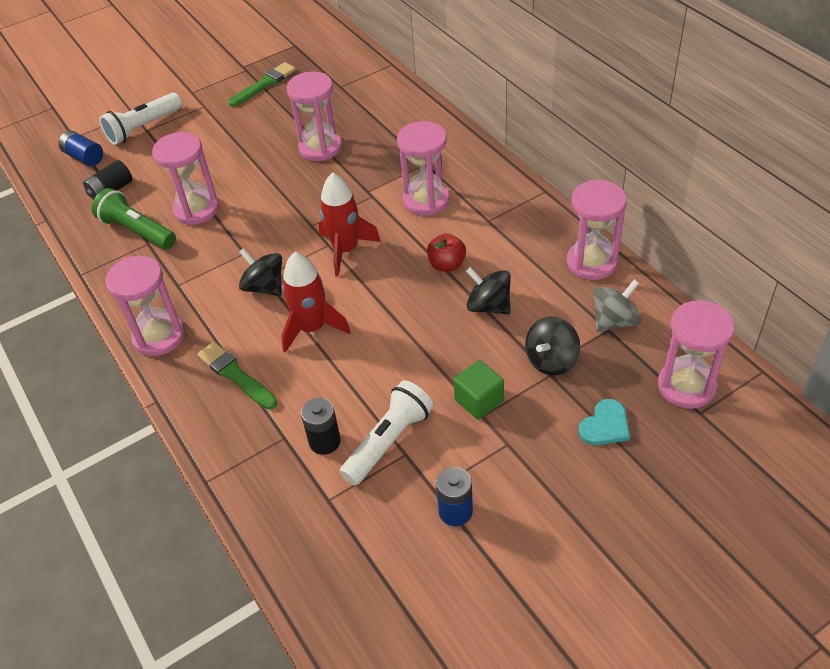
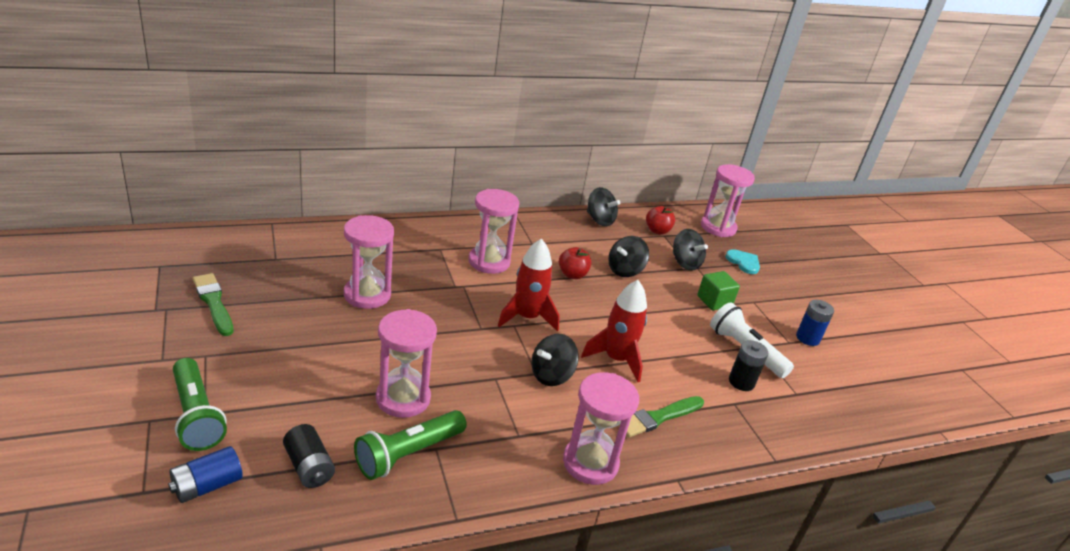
camera: 85 degrees left, 15 degrees down
(143, 127) = (196, 415): white flashlight -> green flashlight
(591, 262) = (599, 220): pink hourglass -> black spinning top
(614, 321) = (657, 231): grey spinning top -> red apple

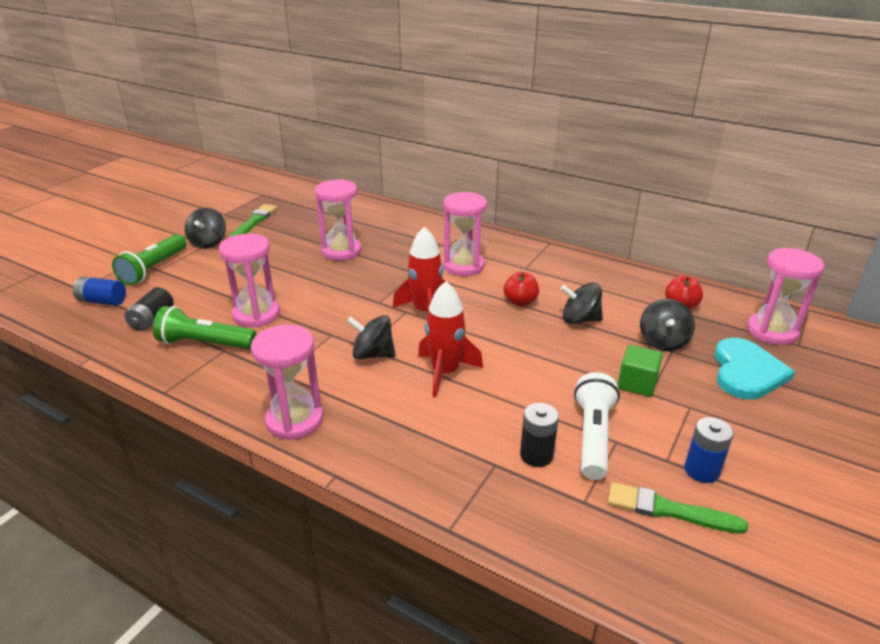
camera: 55 degrees right, 0 degrees up
(599, 220) = (627, 275): black spinning top -> black spinning top (208, 242)
(658, 417) = (403, 429): green brush -> green brush (669, 510)
(743, 262) = (746, 372): turquoise heart -> turquoise heart, size x1.70

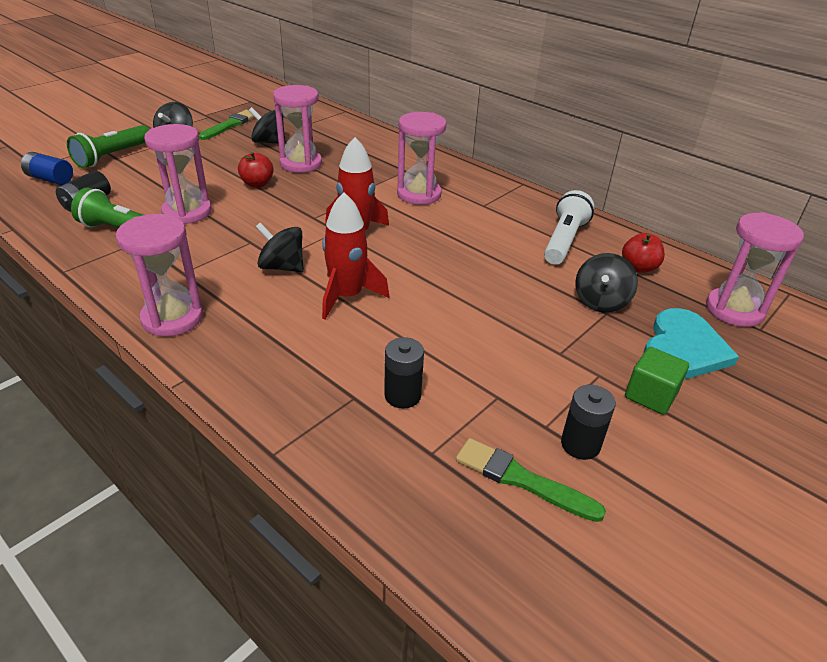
camera: 10 degrees right, 5 degrees up
(520, 302) = (461, 238): red apple -> red apple (257, 184)
(580, 319) = (517, 265): black spinning top -> black spinning top (269, 142)
(593, 436) = (474, 387): white flashlight -> white flashlight (564, 240)
(637, 384) = (549, 341): green cube -> green cube (650, 395)
(701, 470) = (580, 444): blue battery -> black battery

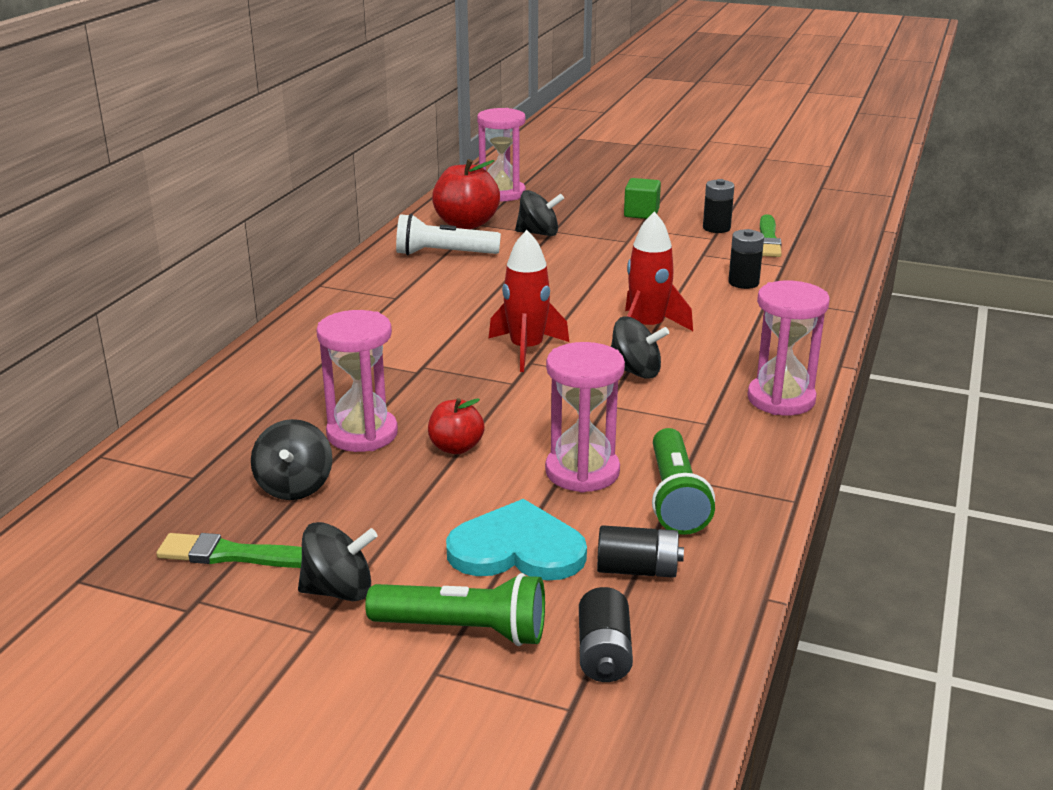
camera: 110 degrees left, 10 degrees down
(50, 179) = (604, 653): blue battery -> black battery
(282, 267) = (635, 371): black spinning top -> black spinning top turned 75 degrees counterclockwise
(419, 194) = (397, 335): pink hourglass -> none
(639, 267) = (466, 224): red apple -> red apple, size x1.72
(683, 348) = (574, 206): turquoise heart -> turquoise heart (517, 549)

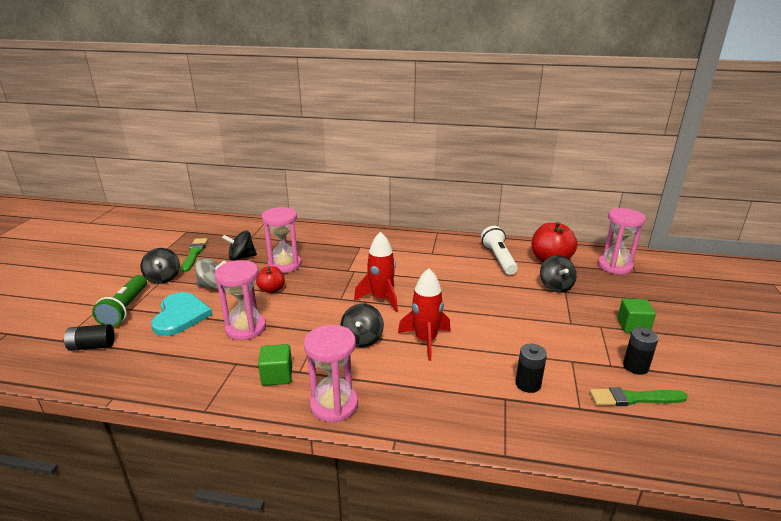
camera: 80 degrees right, 0 degrees up
(412, 516) = (213, 286): none -> grey spinning top
(637, 570) = (152, 352): black battery -> none
(675, 498) = (215, 361): green flashlight -> none
(716, 441) = (277, 375): none -> green cube

